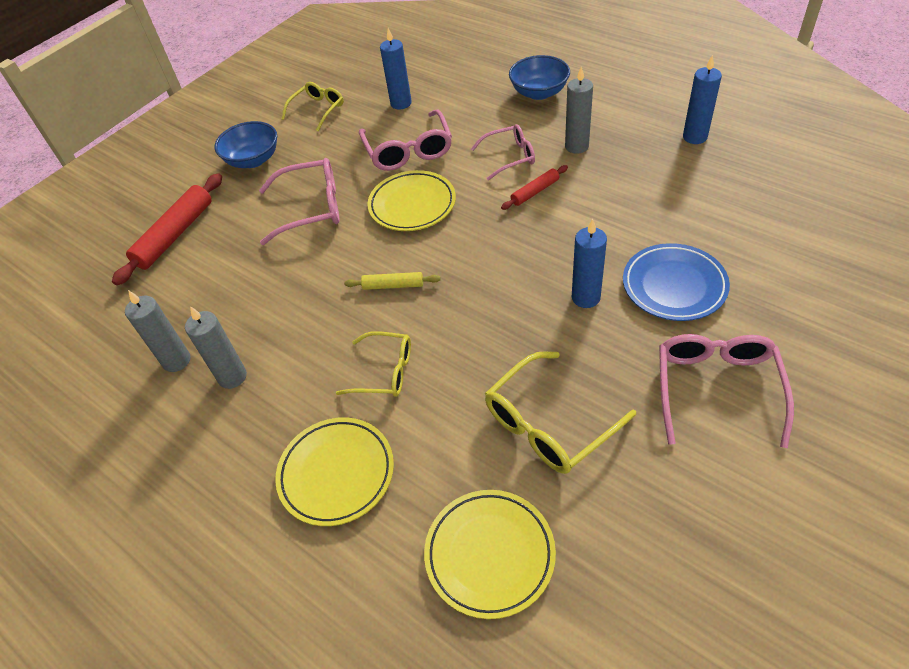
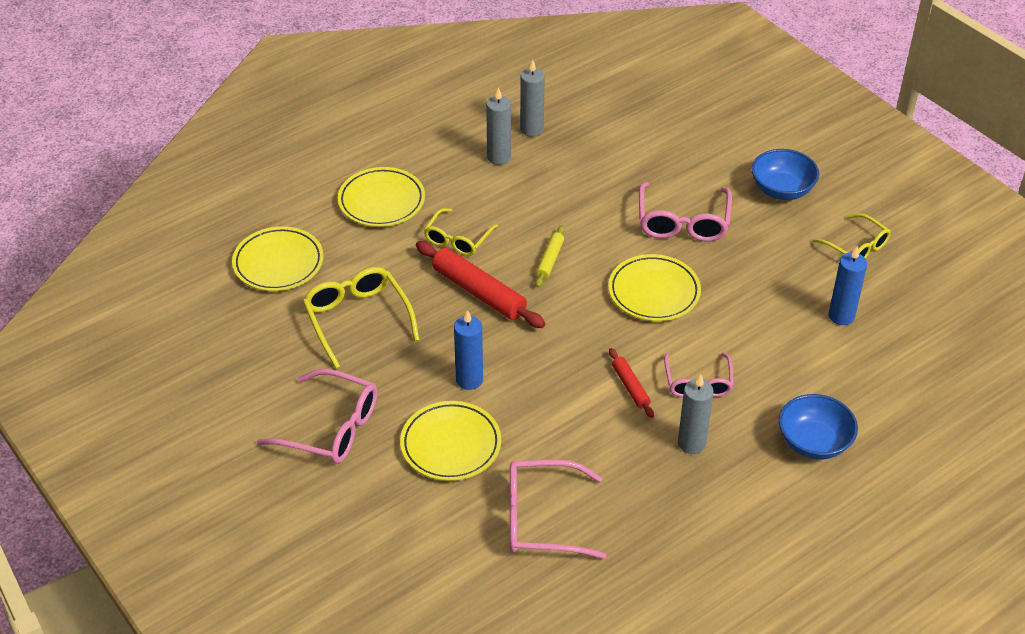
camera: 100 degrees right, 5 degrees down
(175, 235) = (687, 133): red rolling pin -> red rolling pin (479, 292)
(408, 150) = (746, 306): pink glasses -> pink glasses (542, 519)
(674, 286) = (451, 445): blue plate -> yellow plate
(695, 137) = (661, 554): blue candle -> none

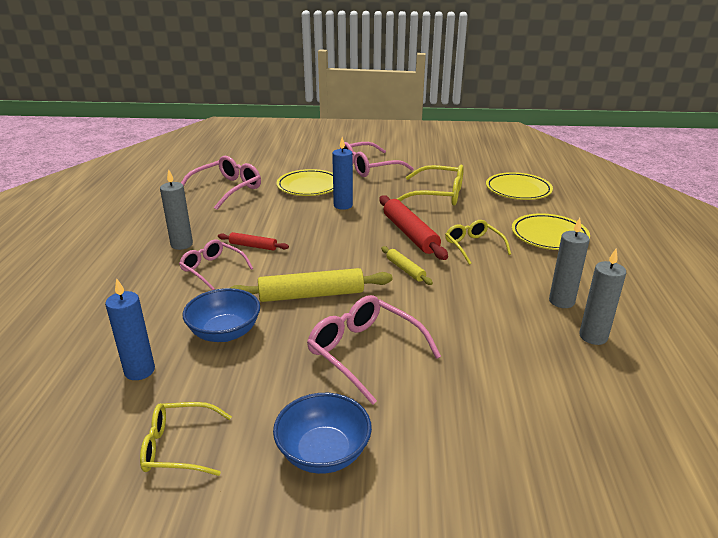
camera: 130 degrees right, 15 degrees down
(479, 292) = (410, 234): red rolling pin -> red rolling pin turned 75 degrees clockwise
(654, 292) = (311, 295): yellow plate -> yellow rolling pin
(814, 442) = (95, 284): blue bowl -> blue bowl (225, 332)

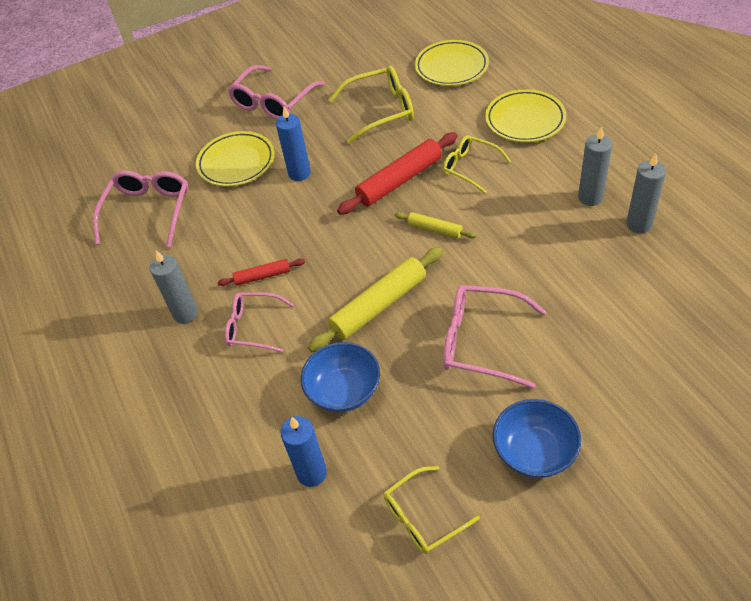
camera: 25 degrees left, 20 degrees up
(410, 234) = (400, 180): red rolling pin -> red rolling pin turned 75 degrees counterclockwise

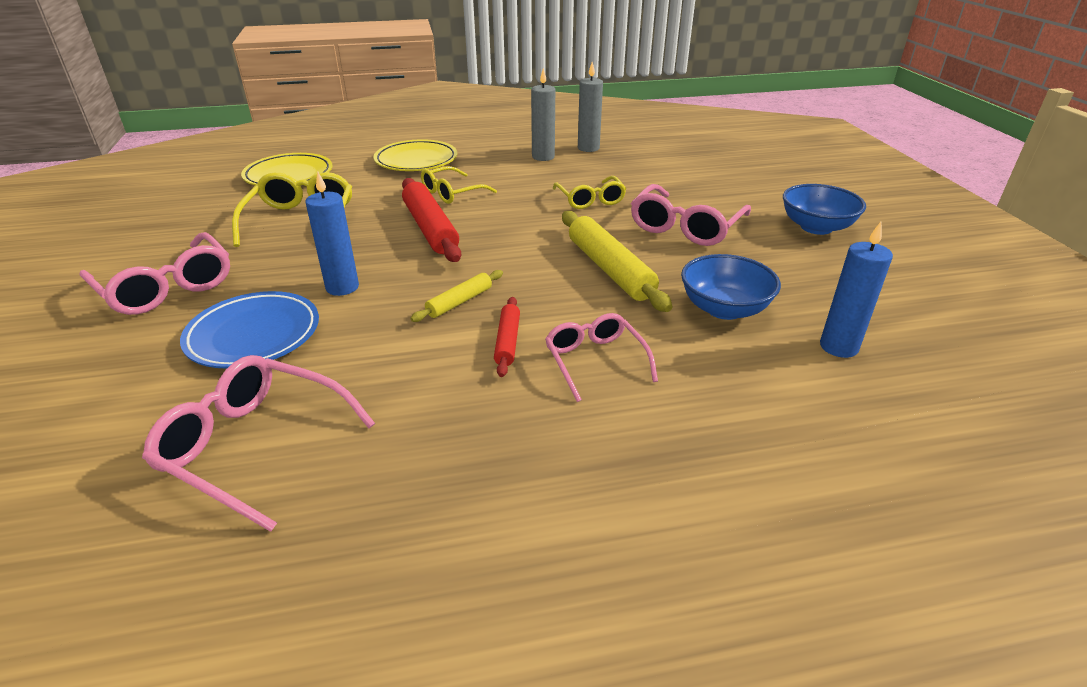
camera: 80 degrees left, 15 degrees down
(185, 313) = (532, 424): grey candle -> none
(236, 162) = (254, 335): yellow plate -> blue plate
(253, 327) = (595, 361): pink glasses -> pink glasses turned 135 degrees clockwise
(423, 517) = (890, 289): yellow glasses -> yellow glasses (590, 200)
(435, 229) = (522, 223): yellow rolling pin -> yellow rolling pin (459, 302)

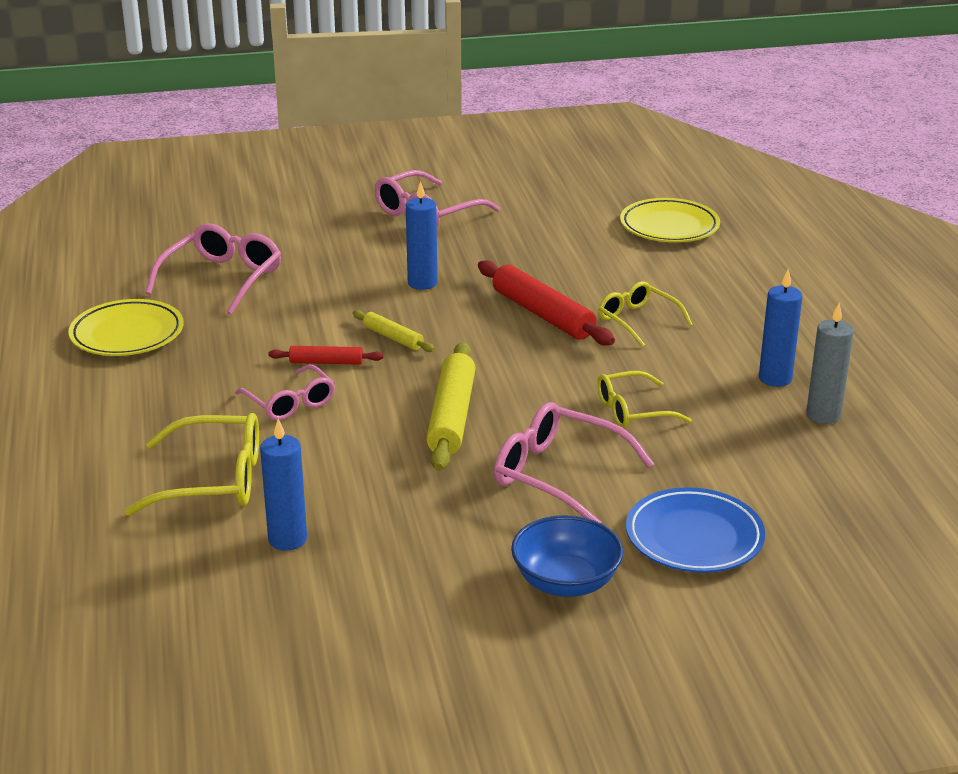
camera: 90 degrees right, 5 degrees down
(254, 335) = (351, 258): blue plate -> blue plate (694, 537)
(301, 220) = (556, 248): yellow glasses -> yellow glasses (213, 480)
(416, 161) = (734, 292): yellow plate -> yellow plate (127, 334)
(430, 228) = (542, 314): red rolling pin -> red rolling pin turned 75 degrees clockwise
(543, 157) = (775, 378): grey candle -> blue candle
(595, 361) = (290, 403): pink glasses -> pink glasses turned 75 degrees clockwise
(609, 269) = (451, 417): yellow rolling pin -> yellow rolling pin turned 60 degrees counterclockwise
(724, 309) = (366, 479): blue bowl -> none

